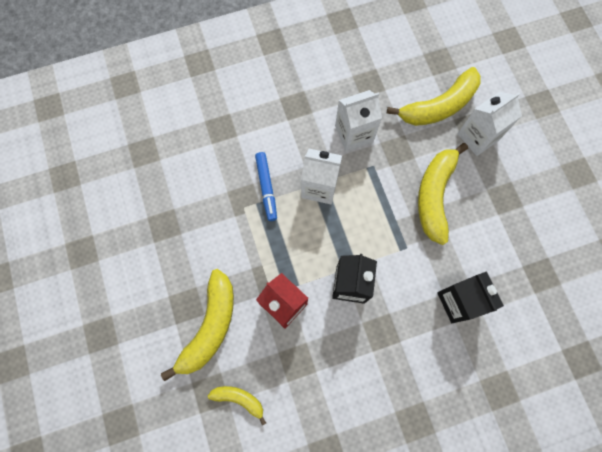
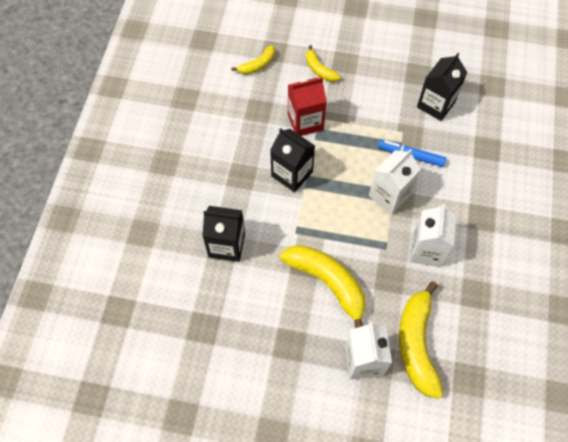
camera: 120 degrees right, 10 degrees down
(194, 192) = (436, 104): none -> black carton
(210, 327) = (319, 70): yellow banana -> yellow banana, size x0.52

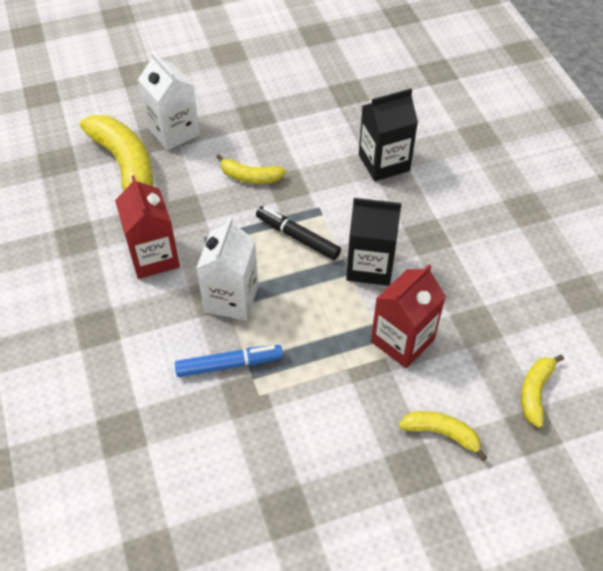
camera: 150 degrees right, 10 degrees down
(324, 216) = (297, 237): none -> black marker
(328, 283) = (250, 177): yellow banana -> yellow banana, size x0.52
(426, 250) = (153, 257): white carton -> red carton
(436, 104) = (230, 467): black carton -> none

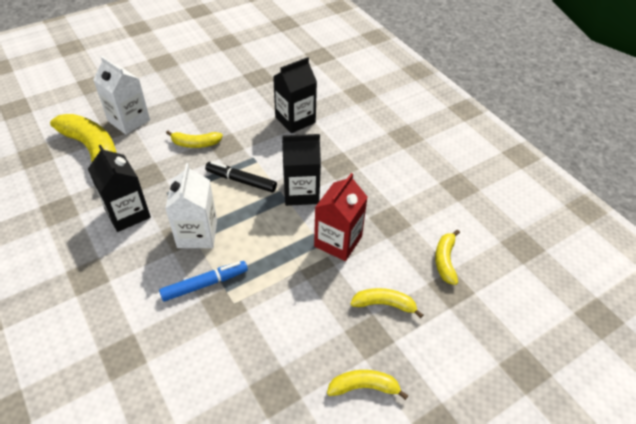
camera: 15 degrees left, 5 degrees down
(153, 257) = (127, 213): red carton -> black carton
(392, 530) = (364, 387): none -> yellow banana

